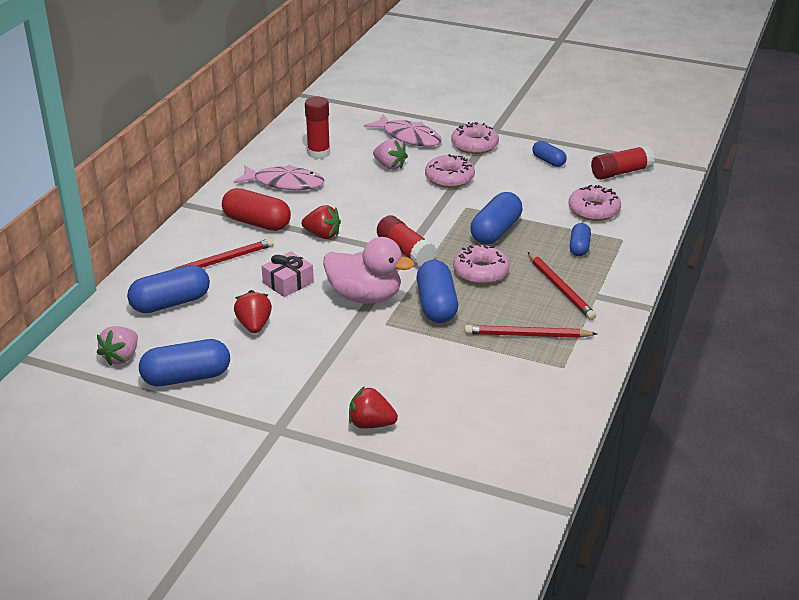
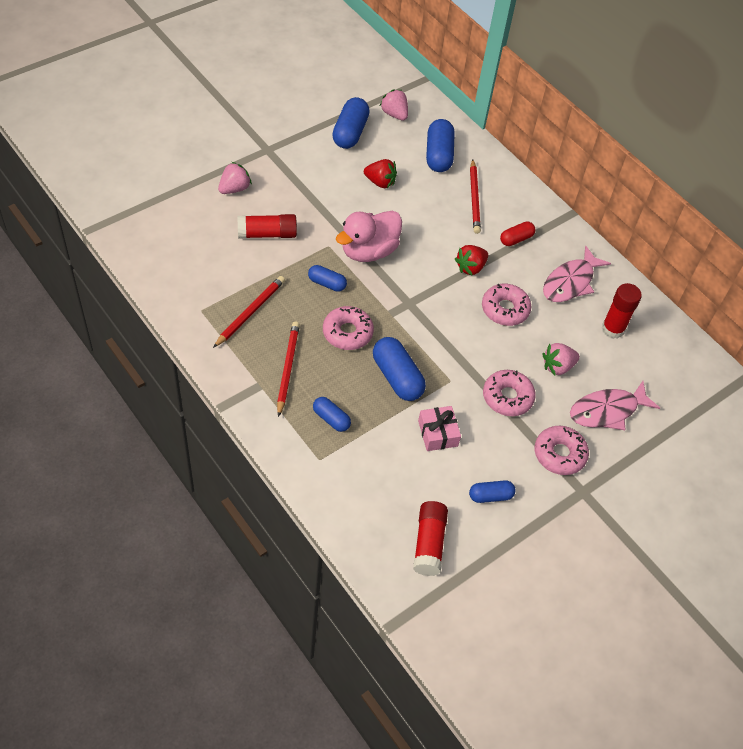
camera: 115 degrees right, 20 degrees up
(257, 223) = (516, 239): red capsule -> red capsule, size x0.59
(288, 282) = (419, 220): pink gift -> pink gift (438, 433)
(371, 424) = (234, 189): red strawberry -> pink strawberry
(405, 251) = (411, 304): red glue stick -> red glue stick (267, 234)
(436, 305) = (327, 283): blue capsule -> blue capsule, size x0.59
(560, 288) = (287, 368): red pencil -> red pencil turned 90 degrees clockwise
(593, 210) = (378, 470): pink donut -> pink donut (505, 309)

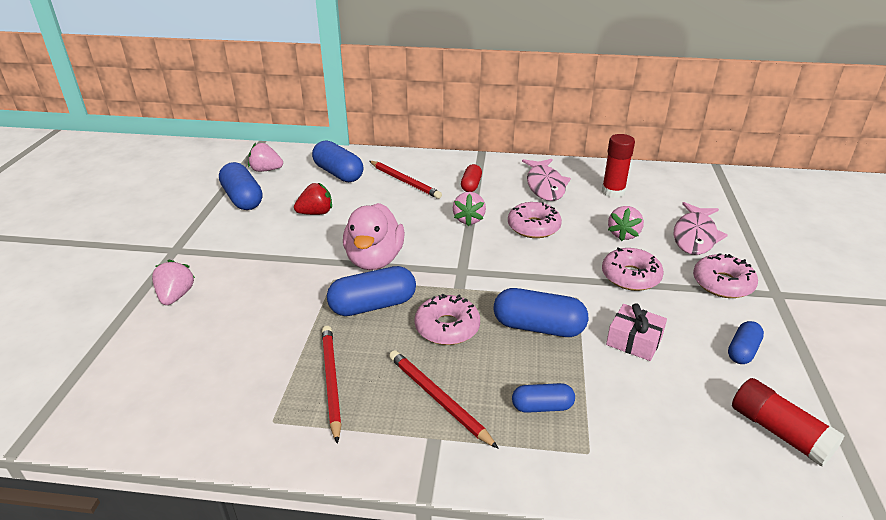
camera: 40 degrees left, 20 degrees down
(267, 234) = (260, 308): red glue stick -> none
(327, 283) = (373, 305): blue capsule -> blue capsule, size x1.70
(470, 267) = (469, 219): red strawberry -> pink strawberry

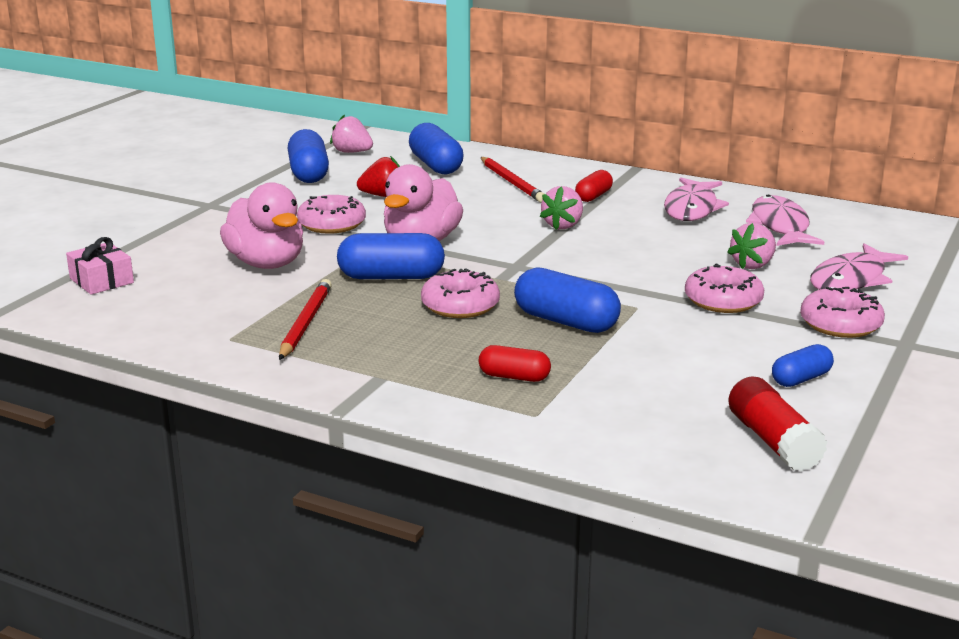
camera: 20 degrees right, 10 degrees down
(176, 296) = (190, 239): pink strawberry -> none
(259, 312) = (266, 263): none -> pink duck
(438, 399) = (406, 353): red pencil -> none
(533, 227) = (640, 242): pink donut -> pink donut (332, 224)
(542, 406) = (514, 377): blue capsule -> red capsule
(613, 192) = (780, 226): red glue stick -> pink fish
(634, 341) = (671, 350): pink gift -> pink gift (102, 280)

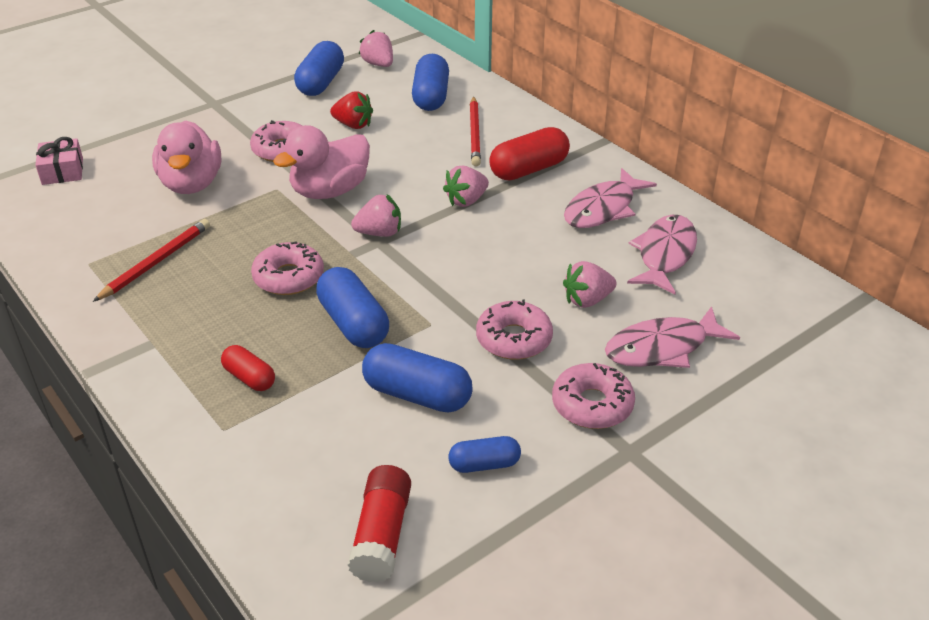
camera: 25 degrees right, 15 degrees up
(391, 277) = (268, 227): blue capsule -> blue capsule (417, 395)
(509, 260) = (379, 233): none -> pink strawberry
(593, 196) = (529, 169): red capsule -> red capsule, size x1.70

